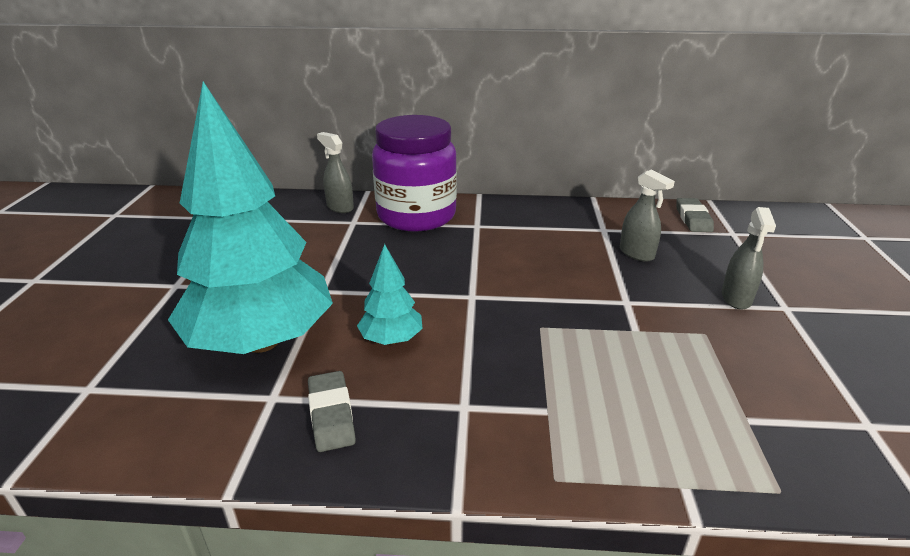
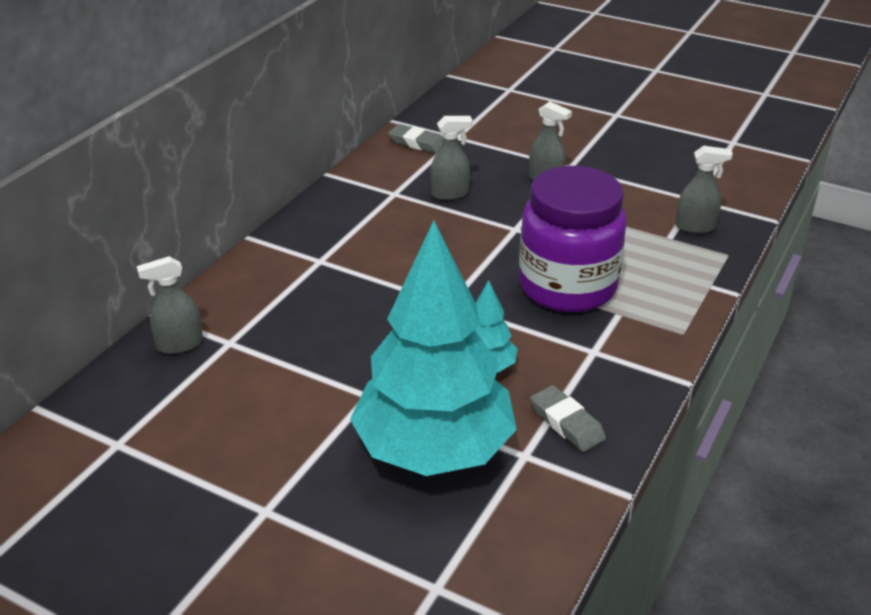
camera: 65 degrees left, 5 degrees up
(331, 415) = (567, 423): grey eraser -> grey eraser turned 45 degrees clockwise
(416, 216) = (260, 293): purple jar -> purple jar (567, 286)
(803, 440) = (695, 227): none -> grey spray bottle

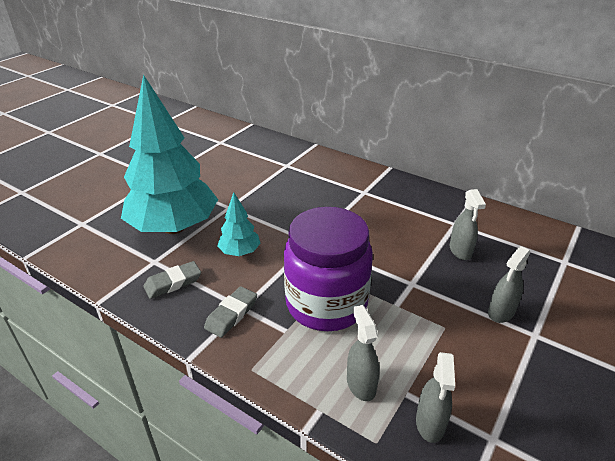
camera: 95 degrees right, 0 degrees up
(179, 345) = (287, 152): grey spray bottle -> grey spray bottle (361, 384)
(417, 143) = (542, 238): grey eraser -> grey eraser (231, 314)

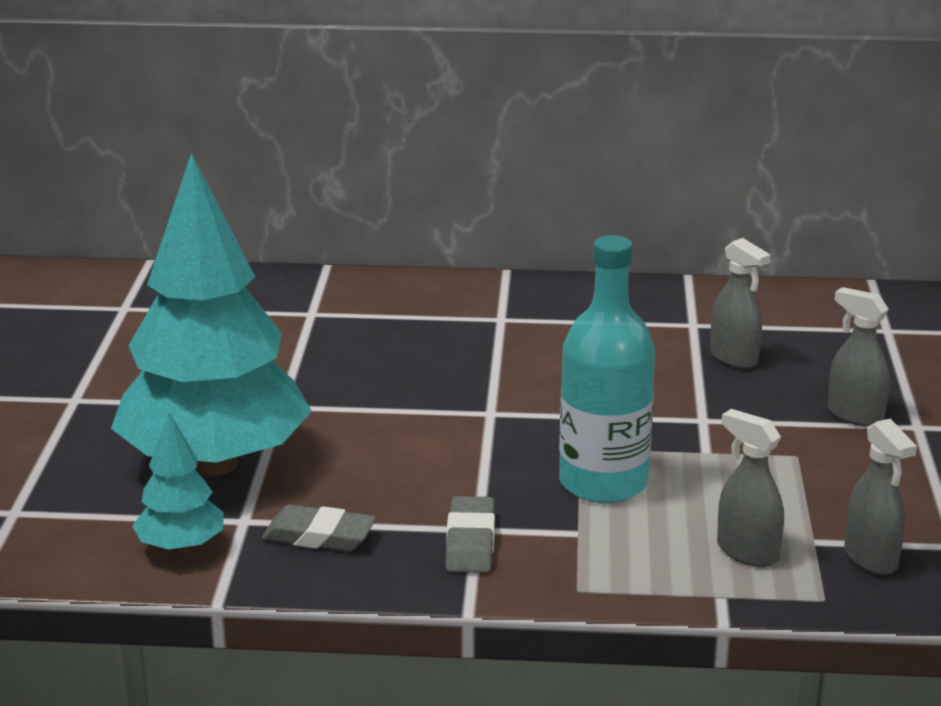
camera: 30 degrees left, 10 degrees down
(173, 283) = (319, 536): grey eraser -> grey eraser turned 75 degrees clockwise
(240, 252) = (384, 462): turquoise tree -> turquoise tree (181, 547)
(326, 304) = (603, 483): purple jar -> turquoise bottle
(501, 312) = (854, 415): grey spray bottle -> grey spray bottle turned 120 degrees clockwise

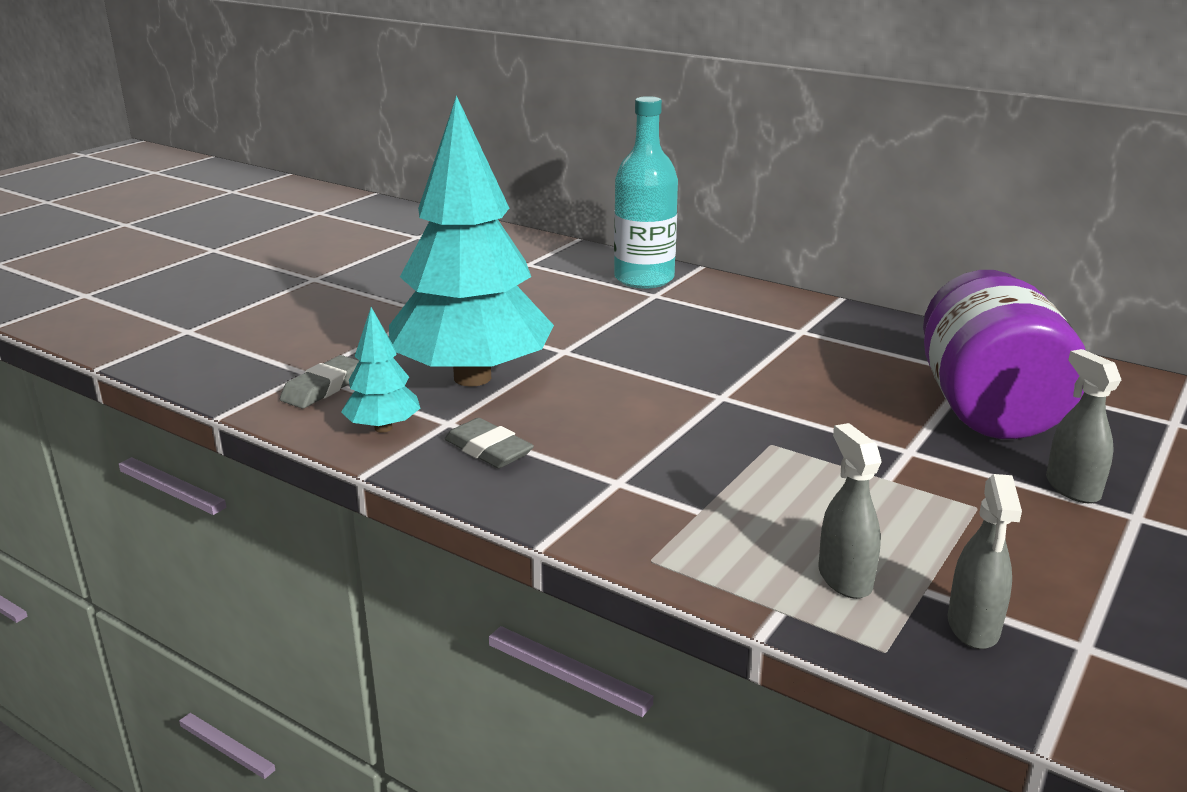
camera: 30 degrees right, 0 degrees up
(470, 542) = (600, 490): grey eraser -> grey eraser (323, 388)
(603, 483) = (763, 477): turquoise bottle -> turquoise bottle (644, 279)
(734, 358) = (987, 408): grey spray bottle -> purple jar

